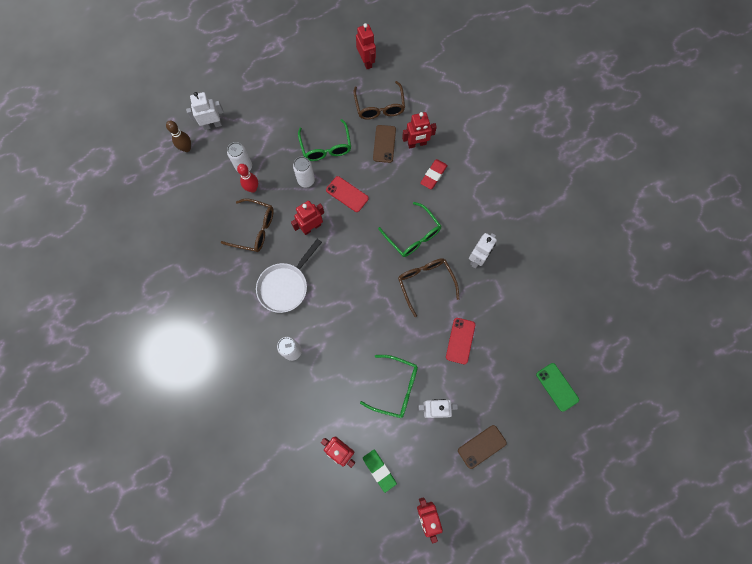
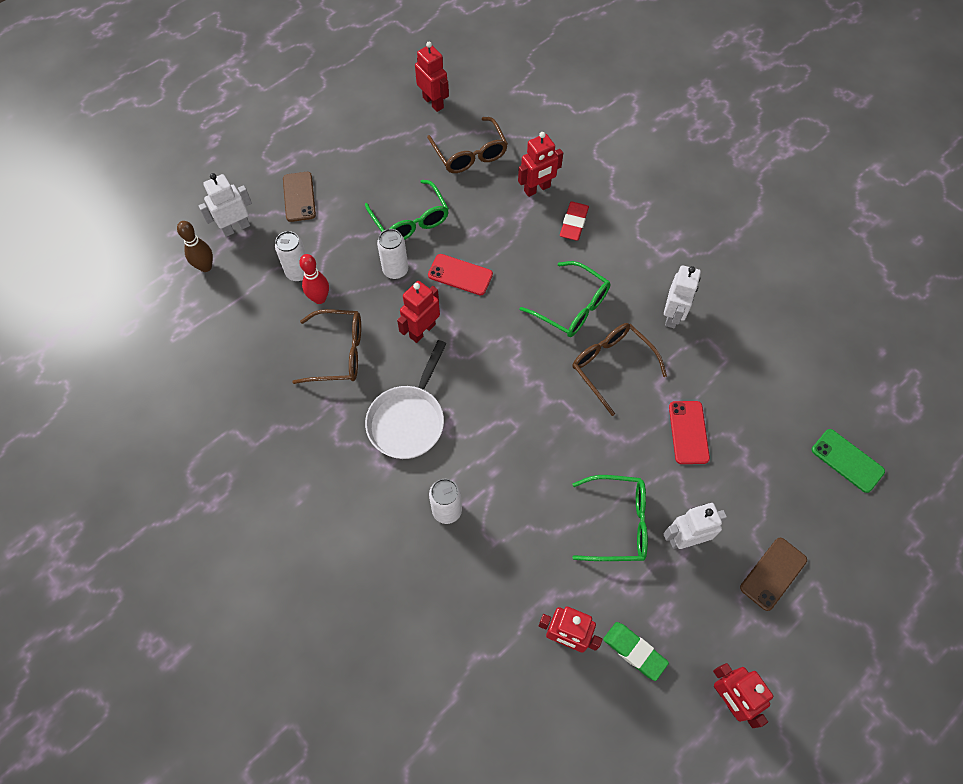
camera: 15 degrees left, 10 degrees down
(384, 144) = (491, 198): brown phone -> brown phone (299, 197)

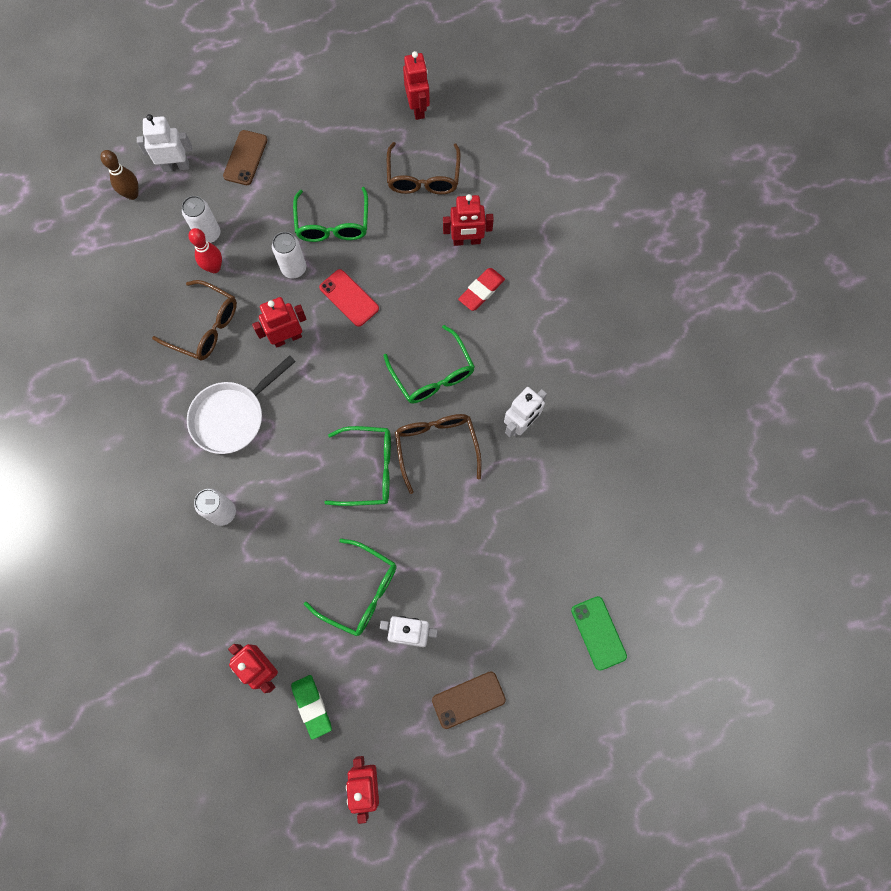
camera: 25 degrees right, 10 degrees up
(562, 411) = (369, 469): none -> green glasses
(688, 432) = (470, 540): red phone -> none

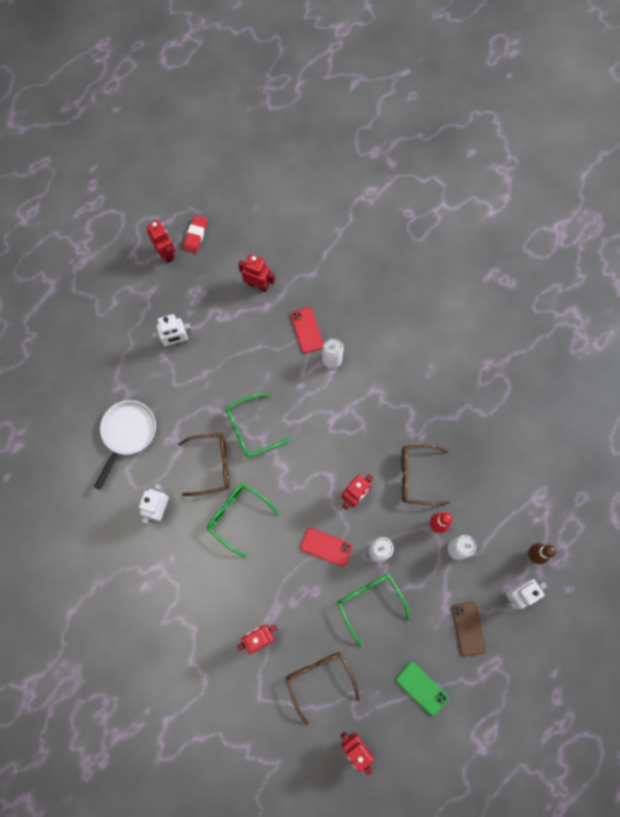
camera: 155 degrees right, 0 degrees up
(232, 416) = (361, 422): white pan -> white pan (127, 433)
(232, 568) = (307, 330): none -> red phone
(312, 706) = (217, 277): green eraser -> none
(360, 591) = (219, 351): green glasses -> none
(436, 446) = (212, 465): brown glasses -> brown glasses turned 60 degrees counterclockwise
(468, 699) = (124, 320): brown phone -> none
(481, 291) = (230, 599): red eraser -> red eraser (195, 235)
(598, 633) = (57, 393): green phone -> green phone (421, 688)

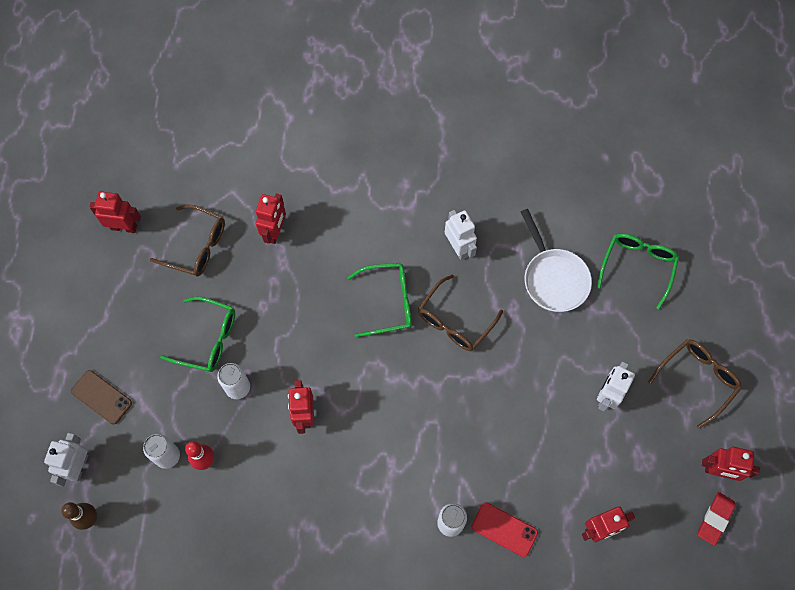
camera: 135 degrees right, 5 degrees down
(195, 235) = (715, 519): red eraser -> red eraser turned 60 degrees clockwise
(250, 429) = (455, 383): green glasses -> green glasses (637, 266)
(326, 547) = (288, 348): red phone -> none
(416, 476) = (263, 487): brown glasses -> brown glasses (697, 379)
(421, 688) = (104, 314): green phone -> none

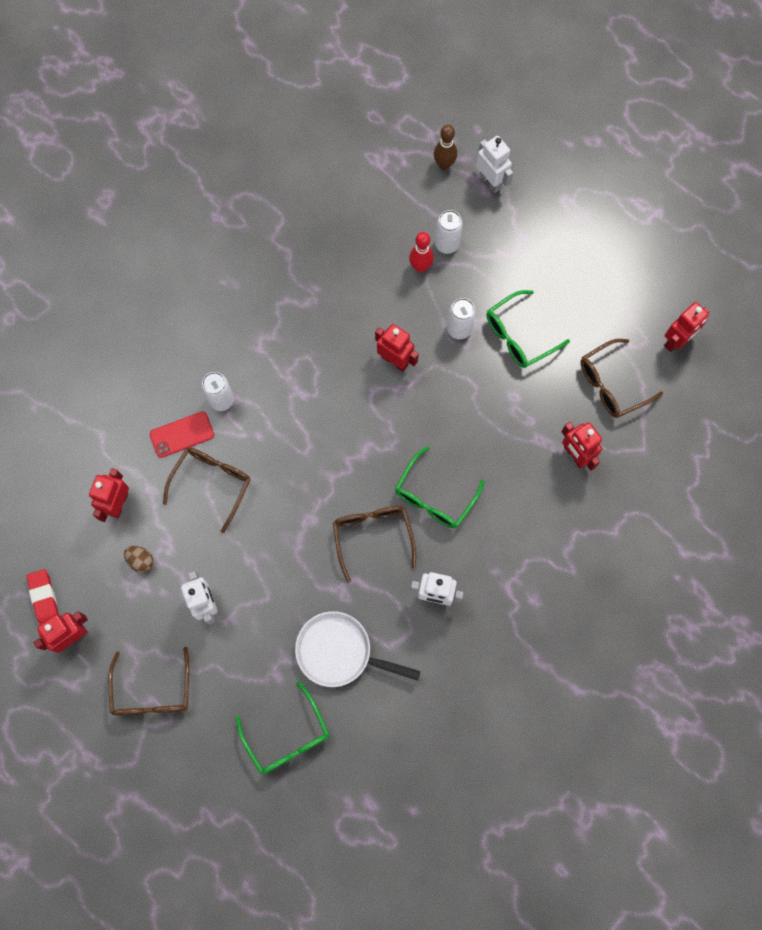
camera: 130 degrees right, 5 degrees up
(101, 397) = (534, 230): brown phone -> none
(520, 470) = (212, 483): none -> brown glasses
(622, 471) = (141, 560): none -> brown egg

